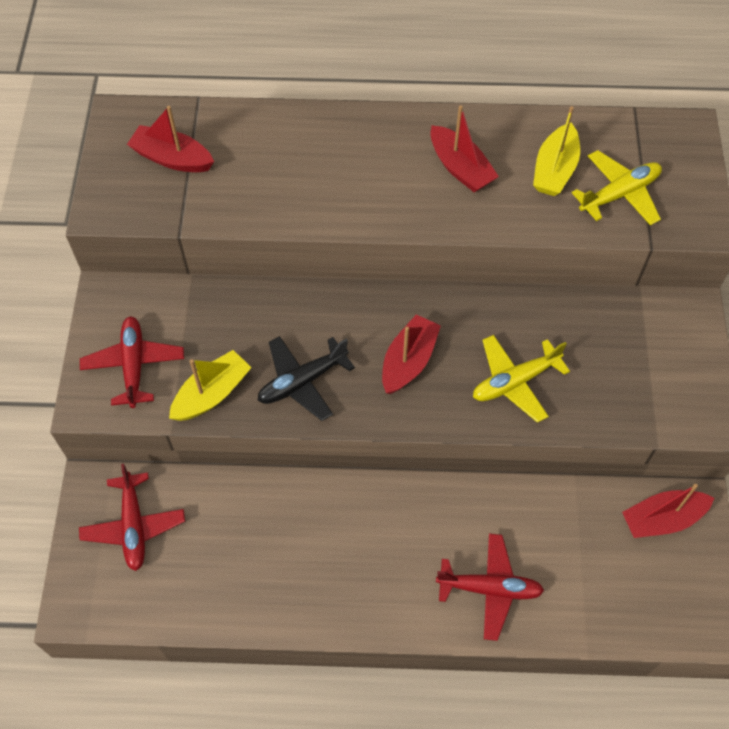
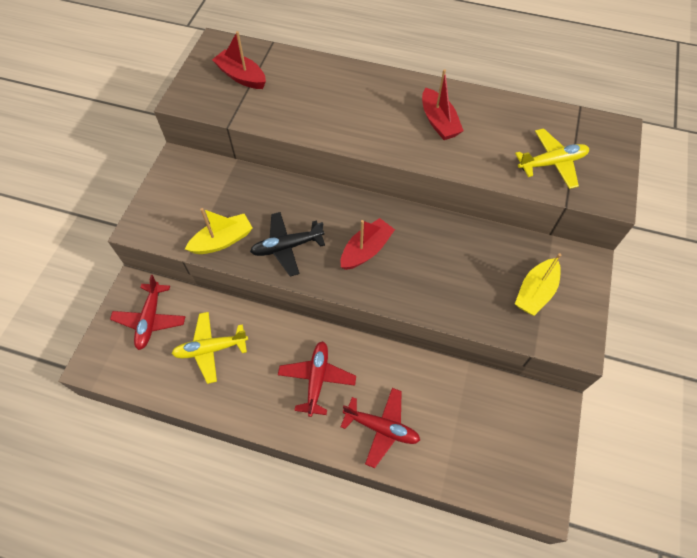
camera: 15 degrees right, 0 degrees up
(134, 365) = (178, 210): red plane -> red plane (317, 379)
(515, 382) = (439, 282): yellow plane -> yellow plane (211, 349)
(554, 170) = (507, 136): yellow boat -> yellow boat (535, 292)
(662, 519) = (526, 410): red boat -> none

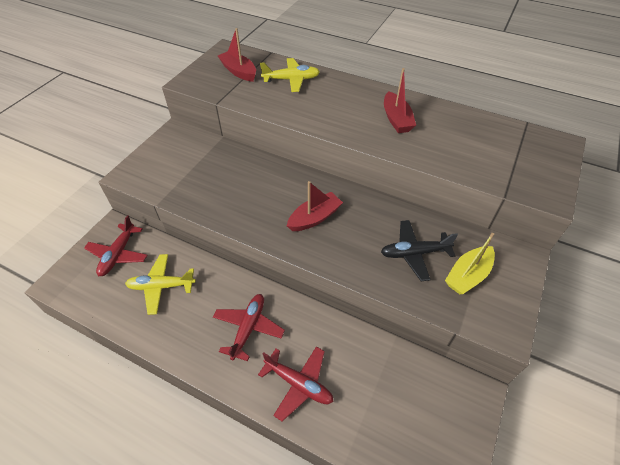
camera: 10 degrees right, 10 degrees down
(222, 240) = (192, 194): yellow boat -> none
(287, 247) = (245, 206): black plane -> black plane (414, 253)
(552, 163) = (495, 161): yellow plane -> yellow plane (291, 80)

